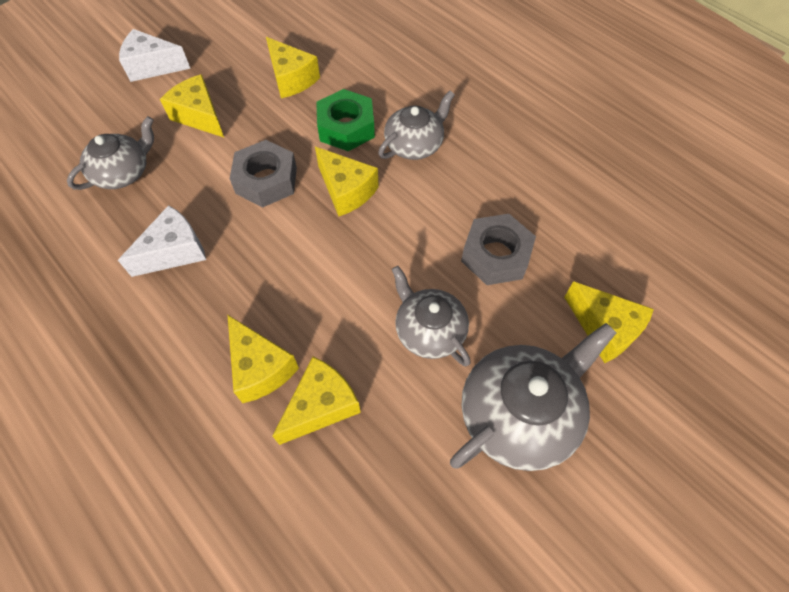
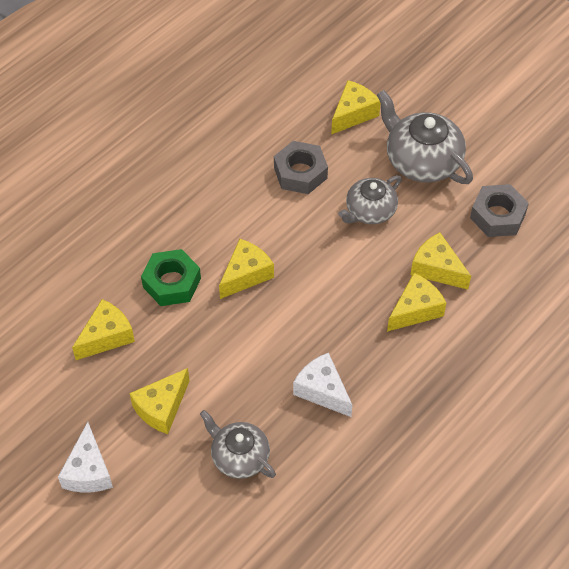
camera: 95 degrees left, 5 degrees down
(266, 180) = (239, 336): grey nut -> grey nut (497, 216)
(414, 145) = (190, 230): grey teapot -> none

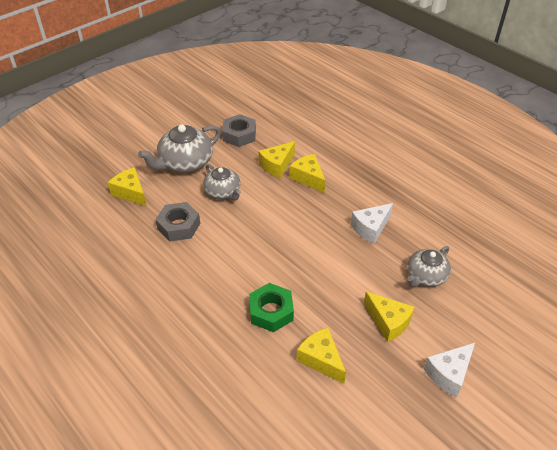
camera: 85 degrees left, 10 degrees down
(88, 471) = (449, 374): white cheese -> white cheese turned 135 degrees clockwise
(246, 275) = (269, 264): yellow cheese -> none

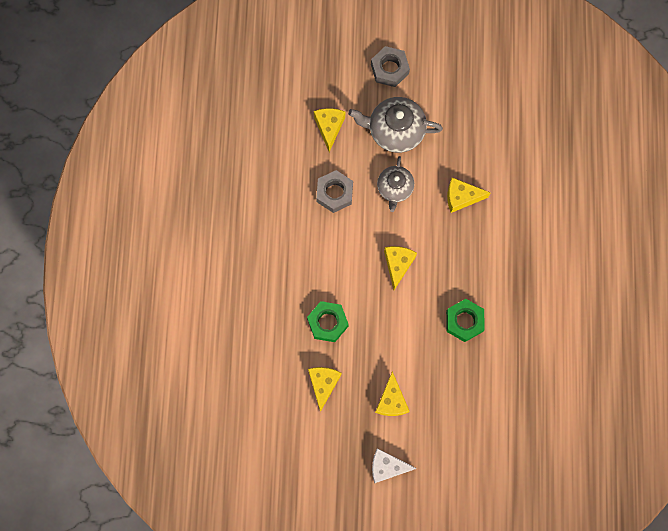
camera: 45 degrees right, 30 degrees up
(239, 135) = (466, 136): grey nut -> grey nut (389, 69)
(308, 178) = (471, 233): yellow cheese -> yellow cheese (398, 265)
(370, 228) = (464, 321): white cheese -> green nut
(426, 276) = (455, 394): grey teapot -> none

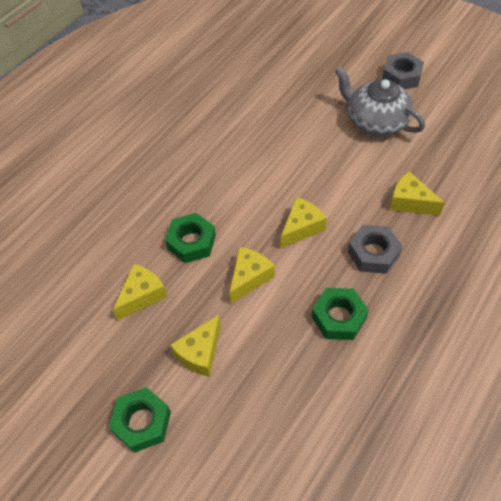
camera: 35 degrees right, 20 degrees down
(329, 127) = (313, 93): yellow cheese -> yellow cheese (249, 278)
(334, 193) = (281, 142): grey nut -> grey nut (373, 253)
(387, 467) = (142, 422): white cheese -> green nut
(395, 188) = (344, 164): grey teapot -> none

